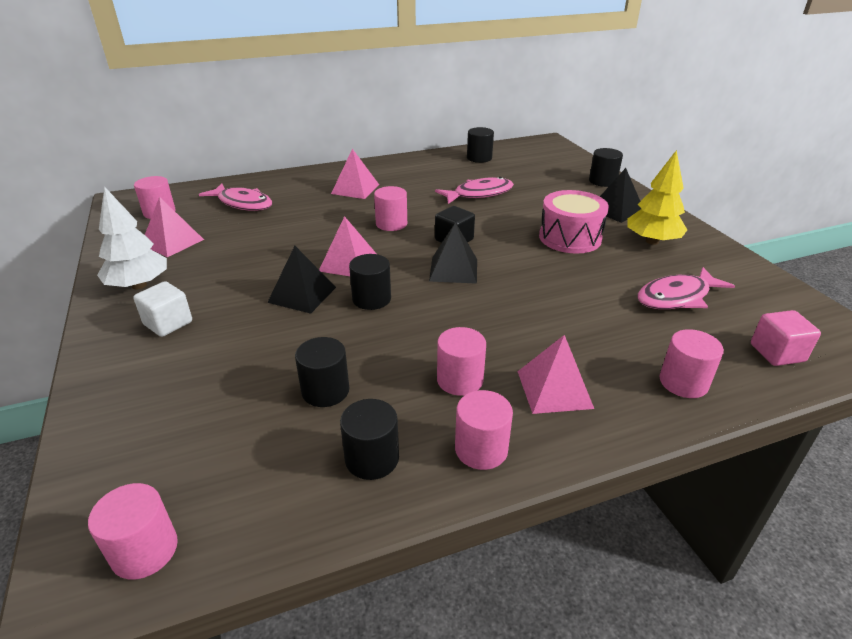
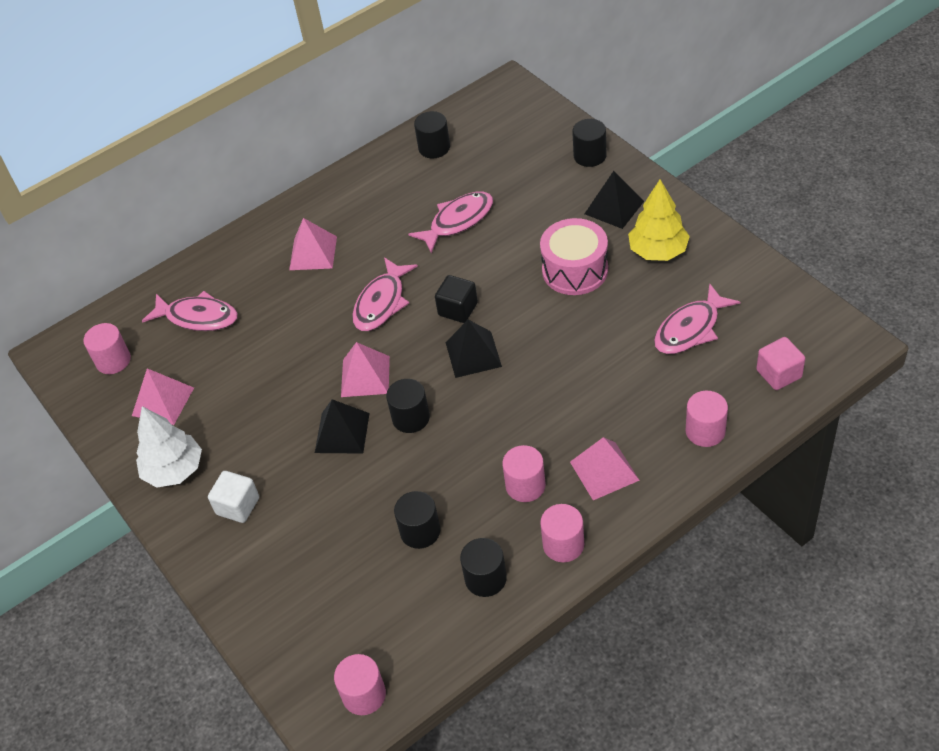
camera: 10 degrees left, 15 degrees up
(391, 224) = (382, 303): pink cylinder -> pink fish

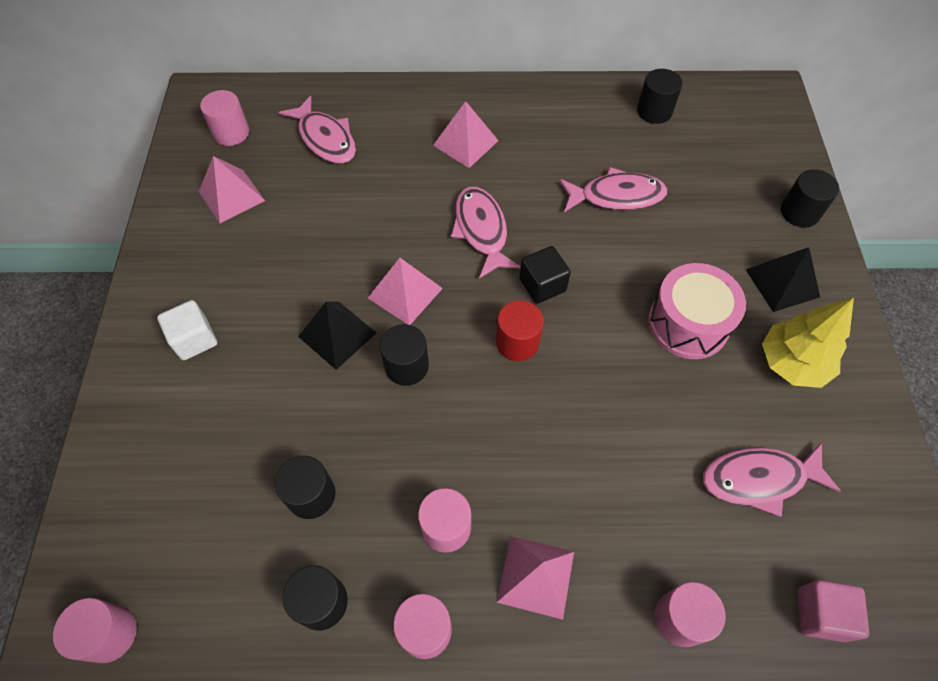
camera: 30 degrees right, 10 degrees up
(174, 470) = (181, 266): white tree -> none
(382, 303) = (481, 230): pink fish -> pink fish turned 105 degrees clockwise
(473, 354) = (517, 342): black pyramid -> red cylinder

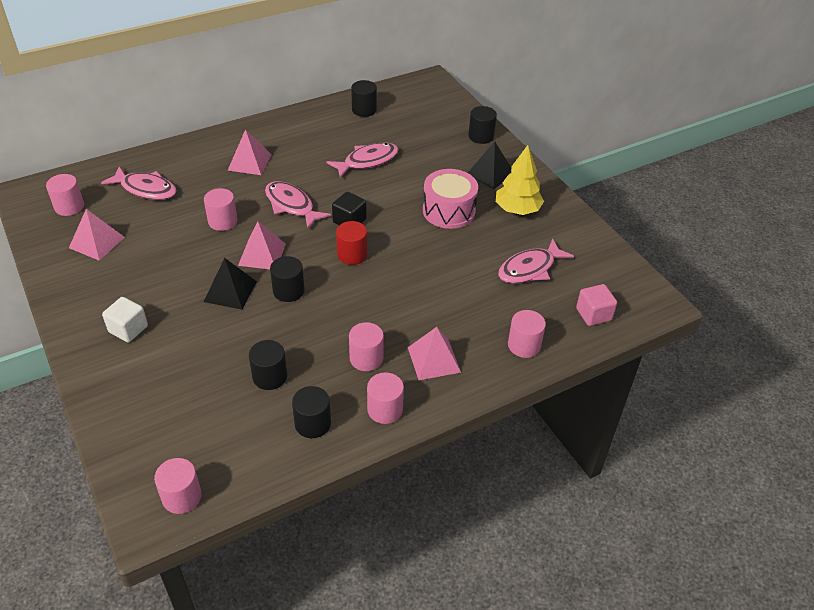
camera: 30 degrees left, 15 degrees down
(386, 222) = (222, 221): none -> pink cylinder

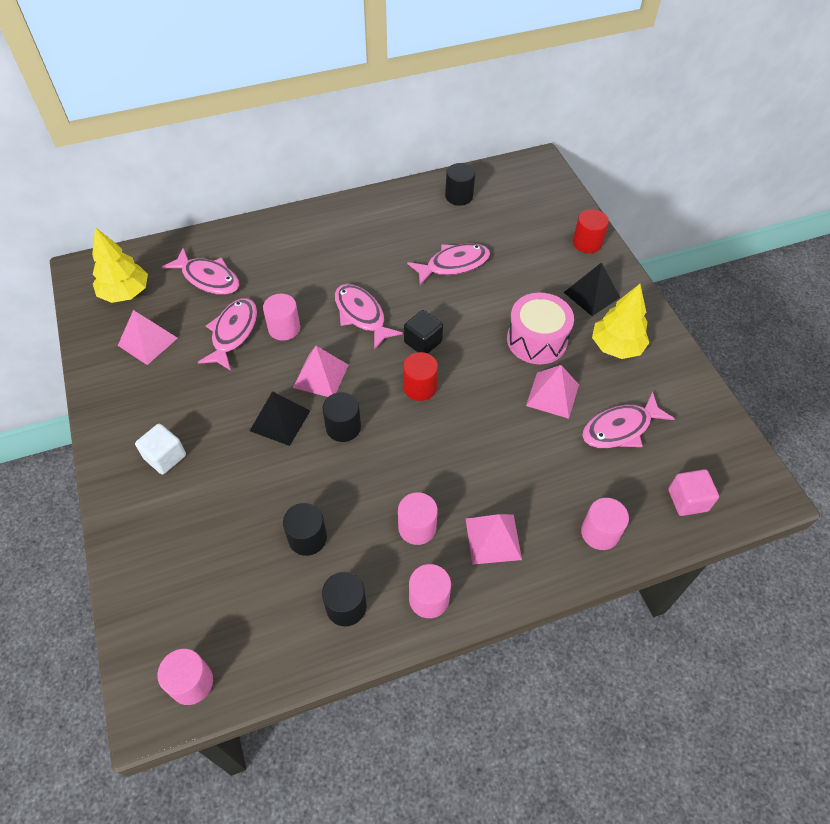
camera: 10 degrees right, 10 degrees up
(69, 207) = (125, 293): pink cylinder -> yellow tree
(176, 229) = (233, 333): none -> pink fish
(249, 162) = (324, 254): pink pyramid -> pink pyramid (552, 395)
(481, 136) = (587, 243): black cylinder -> red cylinder

